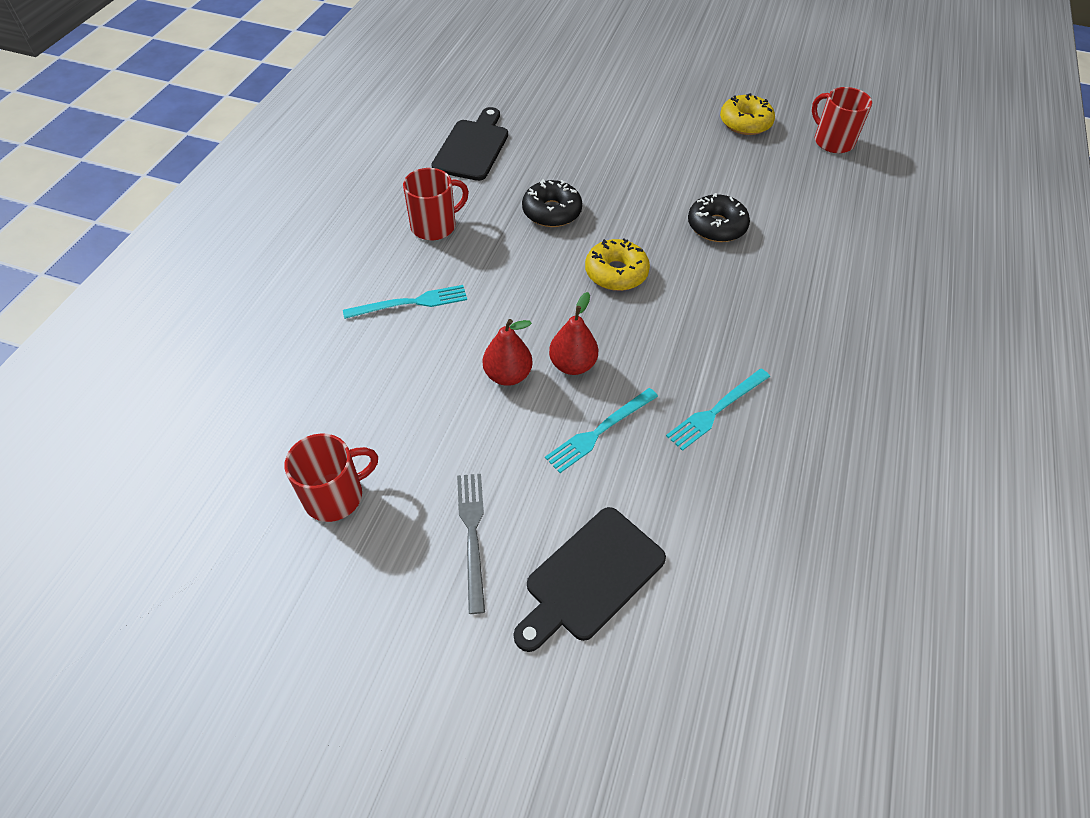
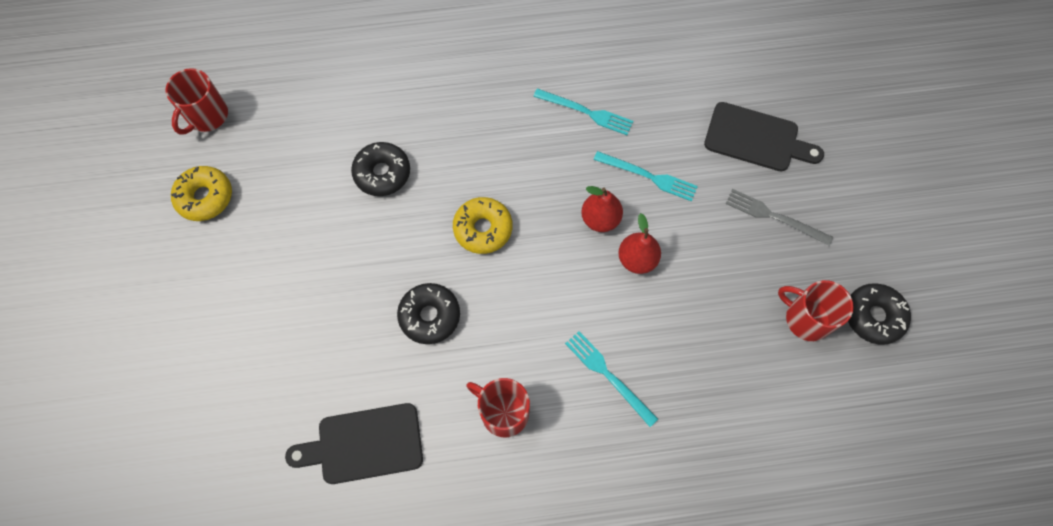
camera: 115 degrees left, 15 degrees up
(283, 569) = (873, 316): none -> black donut
(472, 534) = (774, 217): grey fork -> grey fork turned 60 degrees clockwise

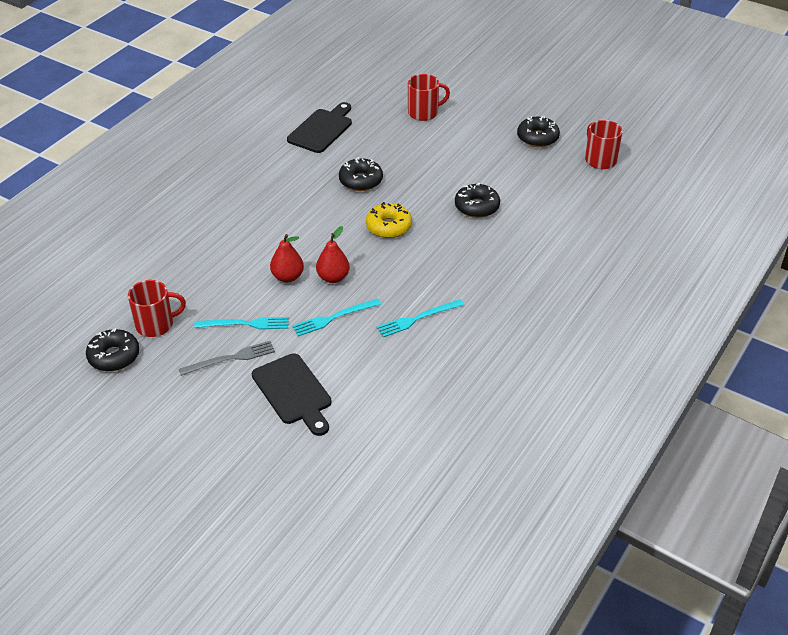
camera: 130 degrees right, 25 degrees down
(205, 197) = (537, 138): yellow donut -> black donut
(503, 412) = (274, 179): red mug -> red mug (424, 113)
(608, 375) = (240, 225): turquoise fork -> turquoise fork (245, 324)
(756, 138) = (293, 392): black cutting board -> black cutting board turned 90 degrees counterclockwise

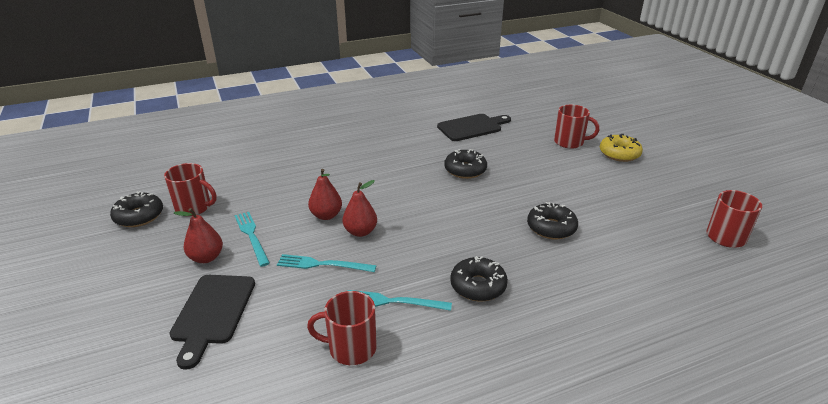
camera: 35 degrees right, 10 degrees down
(230, 358) = (206, 257): grey fork -> red pear
(245, 324) = (251, 236): turquoise fork -> turquoise fork turned 150 degrees counterclockwise
(388, 226) = (452, 212): yellow donut -> yellow donut (619, 154)
(422, 363) = (351, 348): none -> red mug
(537, 138) = (666, 194): black donut -> black donut (478, 286)

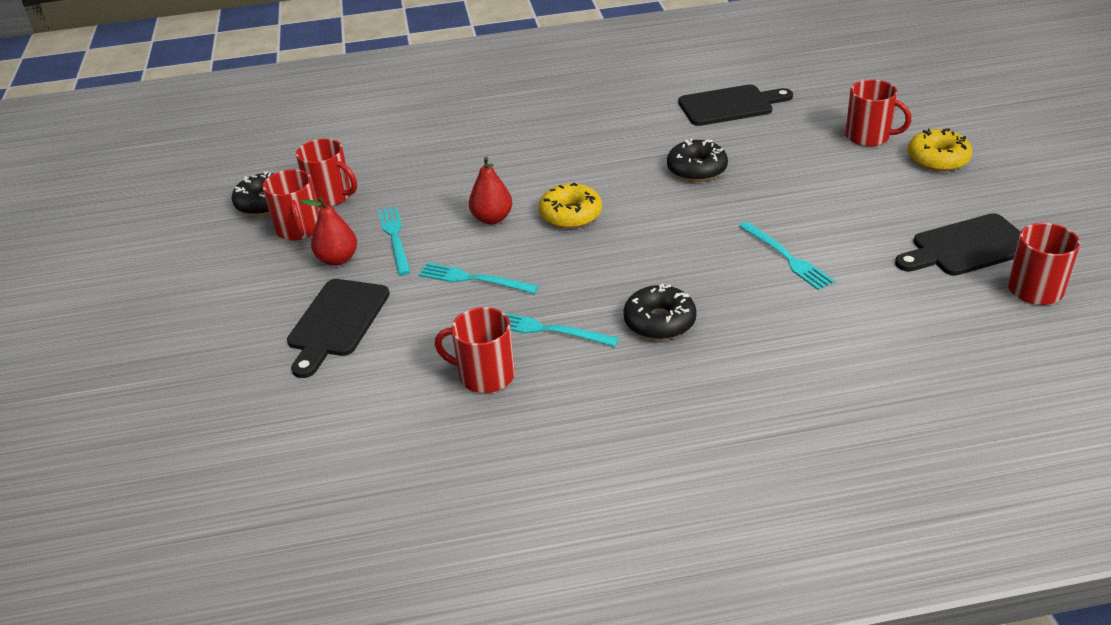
camera: 15 degrees right, 5 degrees up
(170, 235) = (299, 229): none -> red mug
(360, 232) = (530, 243): red pear -> none
(385, 208) = (570, 215): none -> yellow donut
(551, 228) = (787, 257): black donut -> turquoise fork
(667, 211) = (967, 247): none -> black cutting board

